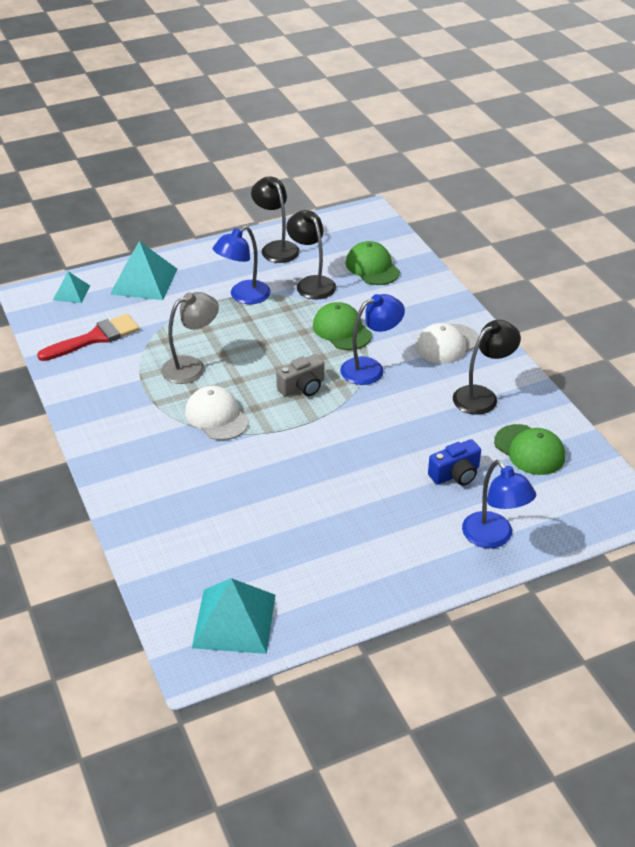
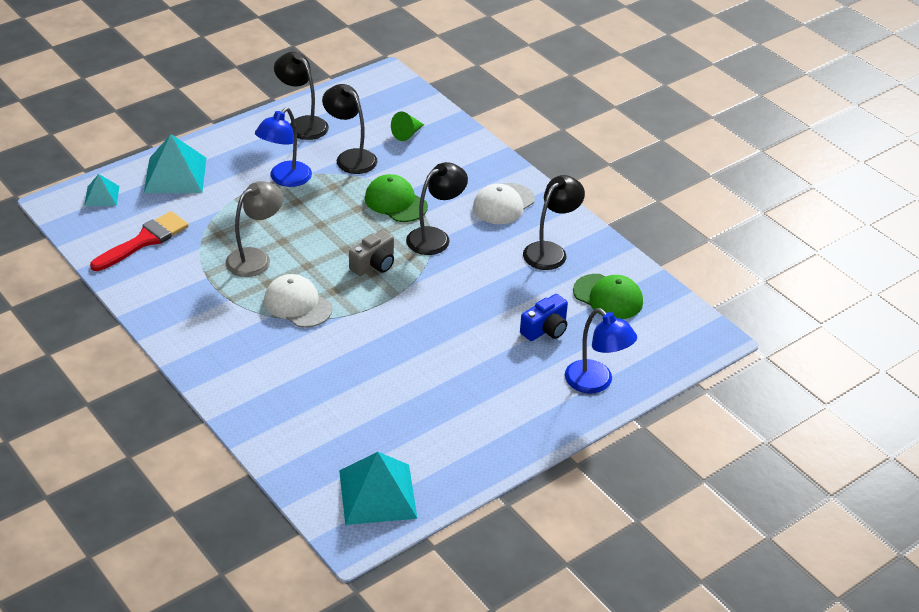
camera: 15 degrees left, 0 degrees up
(370, 368) = (435, 237): blue lamp -> black lamp
(372, 267) = (407, 134): green cap -> green cone

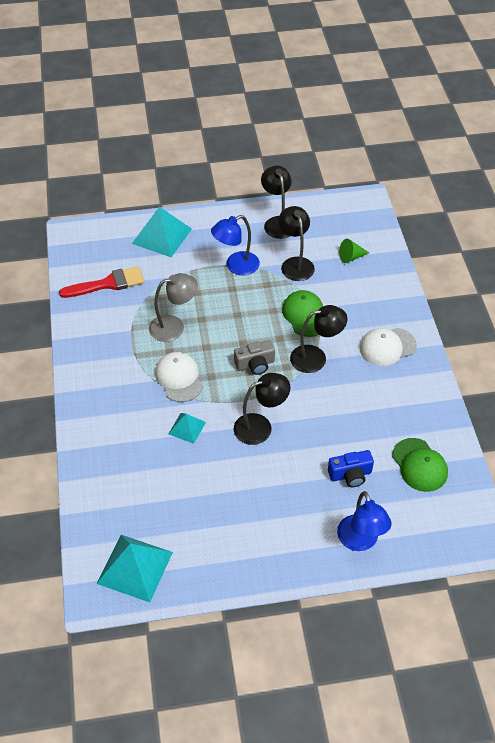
camera: 30 degrees right, 10 degrees up
(102, 196) = (102, 236): turquoise pyramid -> turquoise pyramid (187, 428)
(550, 251) = (399, 404): black lamp -> black lamp (260, 426)

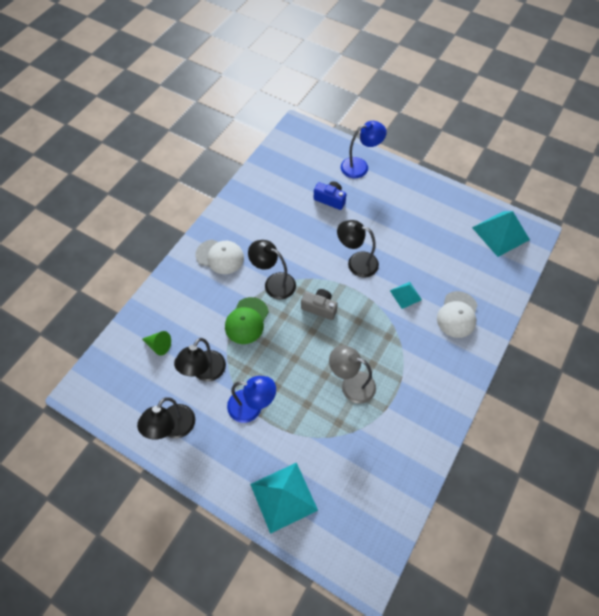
camera: 140 degrees left, 10 degrees up
(108, 284) = (373, 474): red brush -> none
(179, 378) = (382, 336): white cap -> white cap (457, 314)
(360, 541) = (360, 166): blue lamp -> blue lamp turned 45 degrees clockwise
(419, 465) = (286, 179): green cap -> none

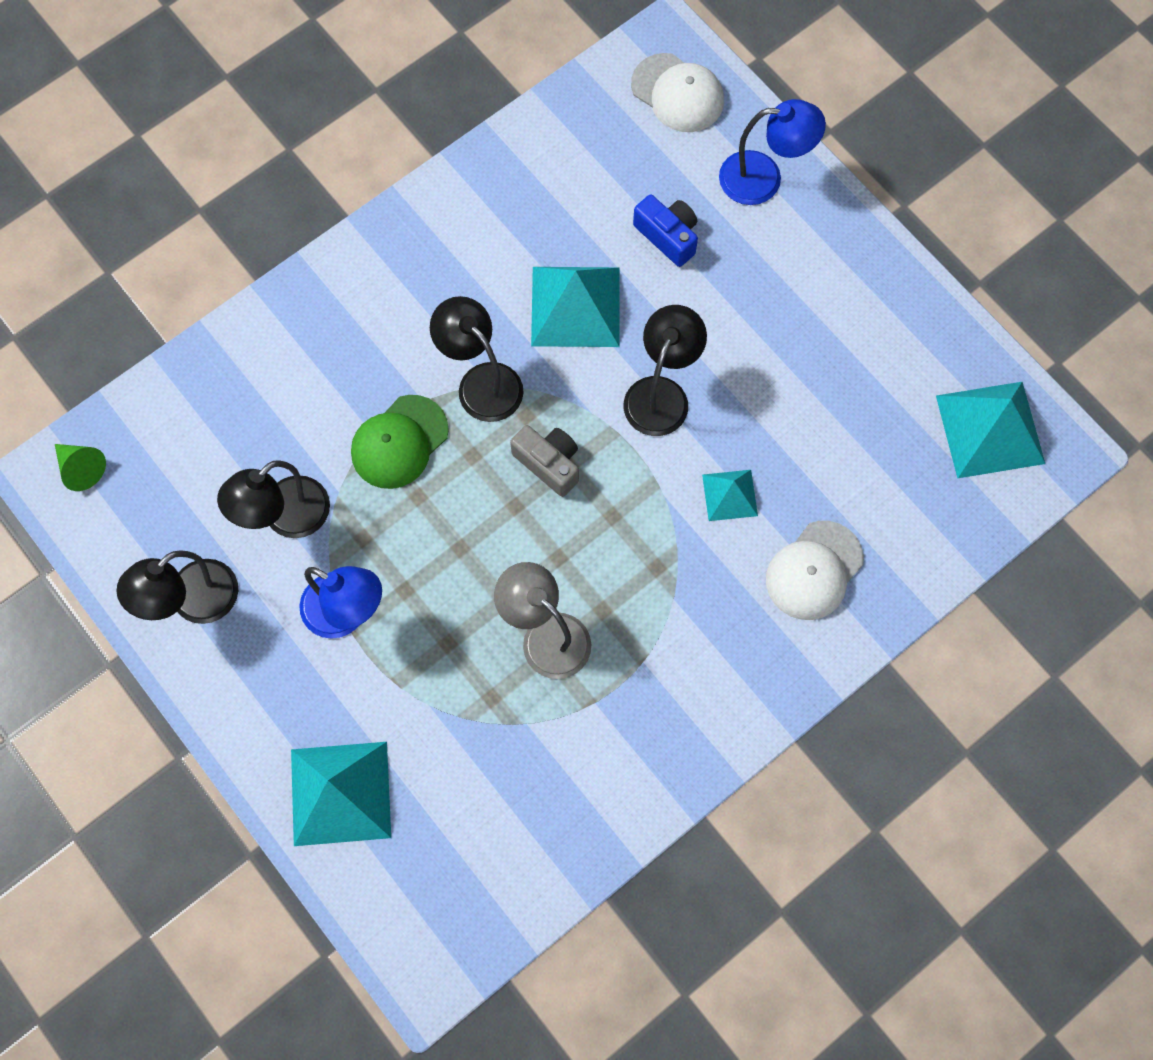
camera: 20 degrees right, 10 degrees up
(159, 345) = (219, 435): green cone -> green cone (81, 468)
(220, 256) = (397, 290): white cap -> white cap (678, 93)
(302, 239) = (575, 306): none -> turquoise pyramid
(356, 262) = (661, 393): black lamp -> black lamp turned 75 degrees clockwise

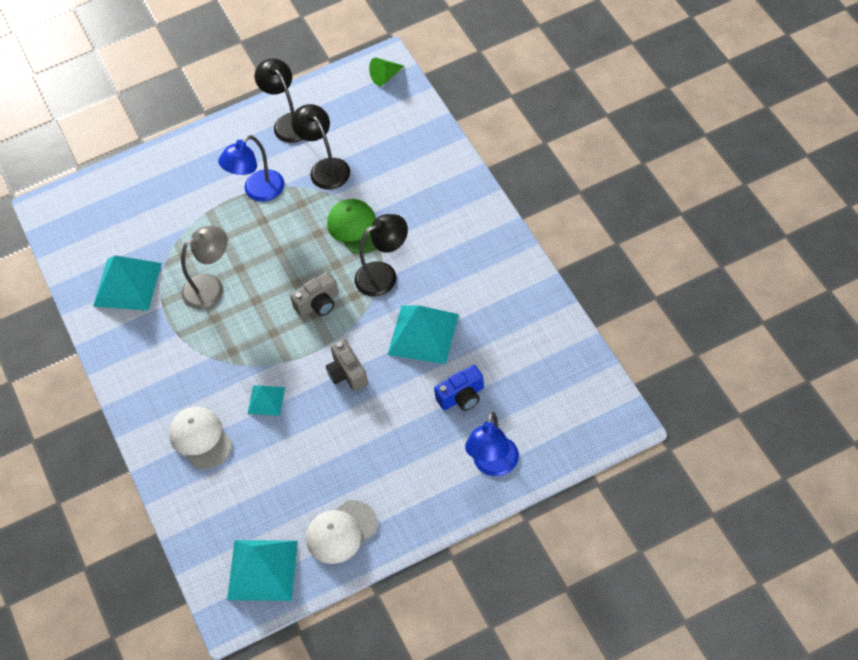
camera: 110 degrees right, 15 degrees down
(340, 793) = (157, 179): turquoise pyramid -> turquoise pyramid (127, 284)
(661, 393) = (347, 373): black lamp -> grey camera
(678, 93) = (576, 423): white cap -> white cap (341, 532)

